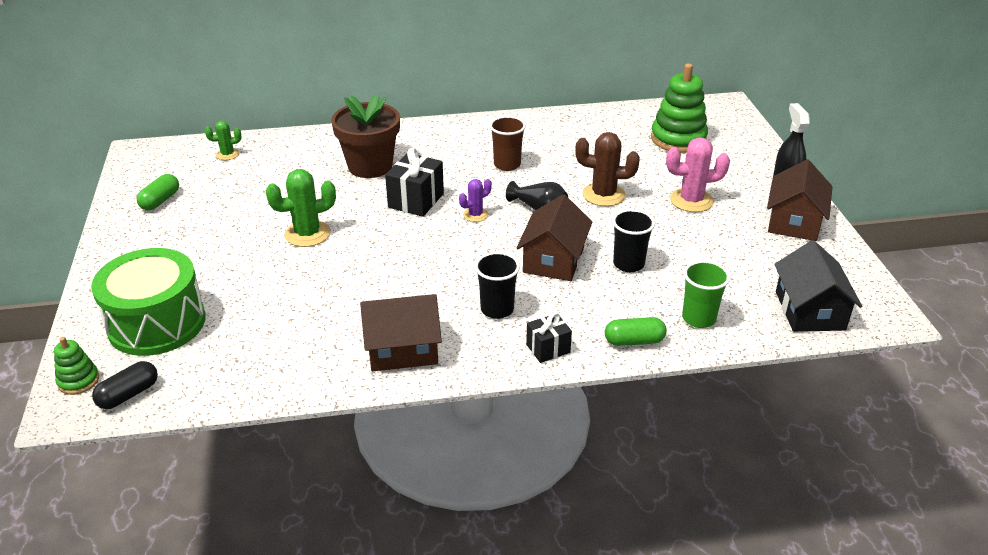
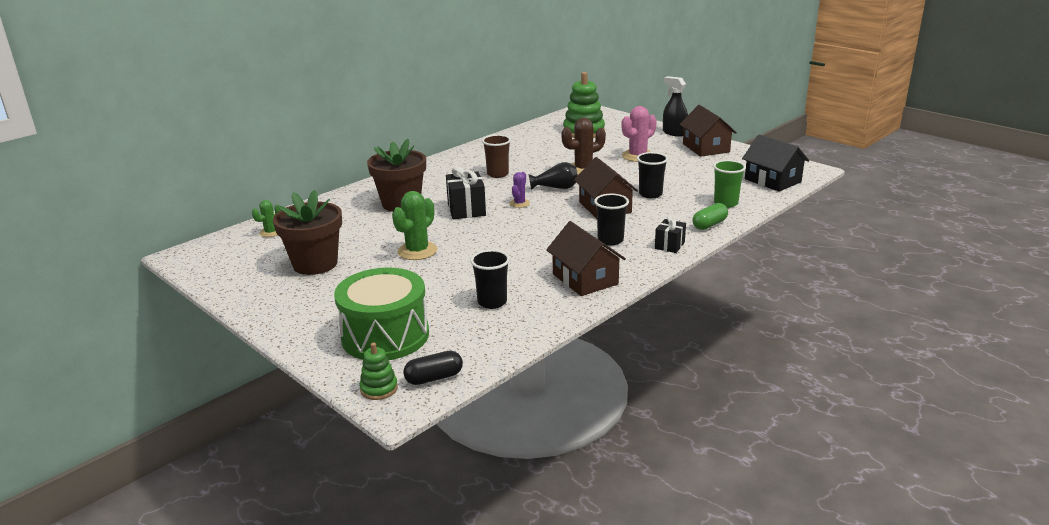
camera: 35 degrees left, 10 degrees down
(128, 395) = (434, 378): black capsule -> black capsule turned 60 degrees clockwise
(160, 201) = (259, 275): green capsule -> none
(213, 209) = (315, 264): none -> brown flower pot
(285, 332) = (492, 302): none -> black cup
(402, 349) = (585, 279): brown house -> brown house turned 75 degrees counterclockwise

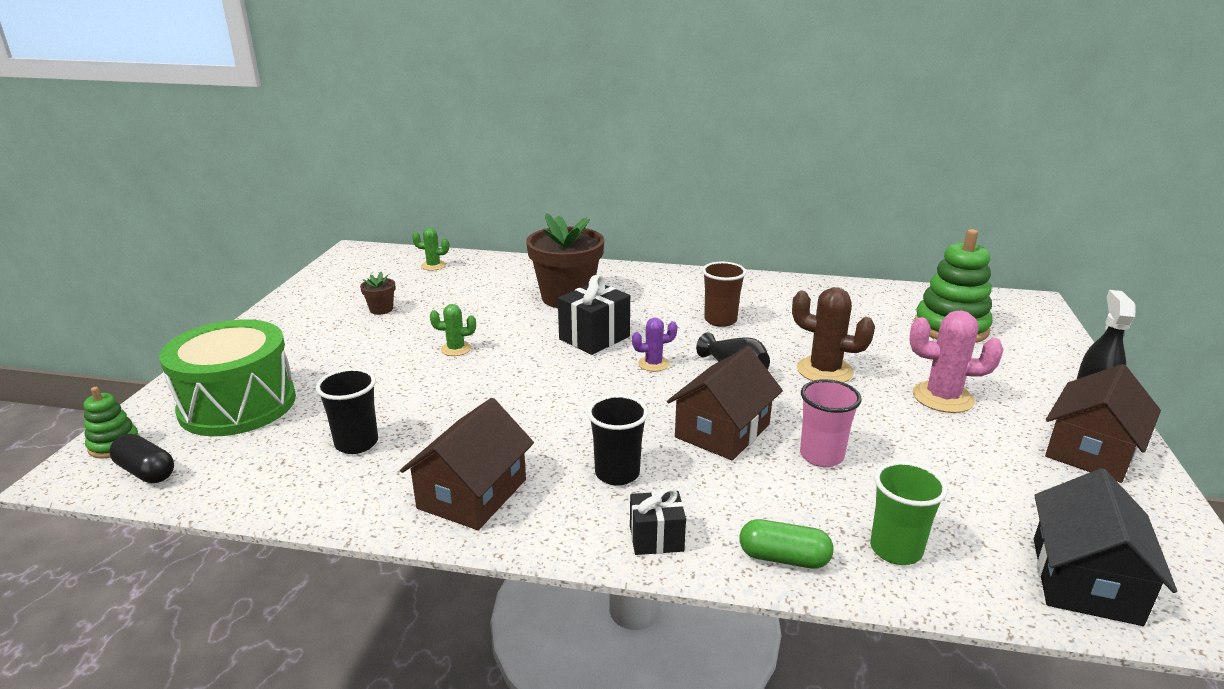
camera: 55 degrees right, 0 degrees up
(315, 264) = (381, 309): brown flower pot -> brown flower pot, size x0.43
(417, 251) = (456, 349): green cactus -> green cactus, size x0.57
(650, 194) = (821, 456): black cup -> pink cup

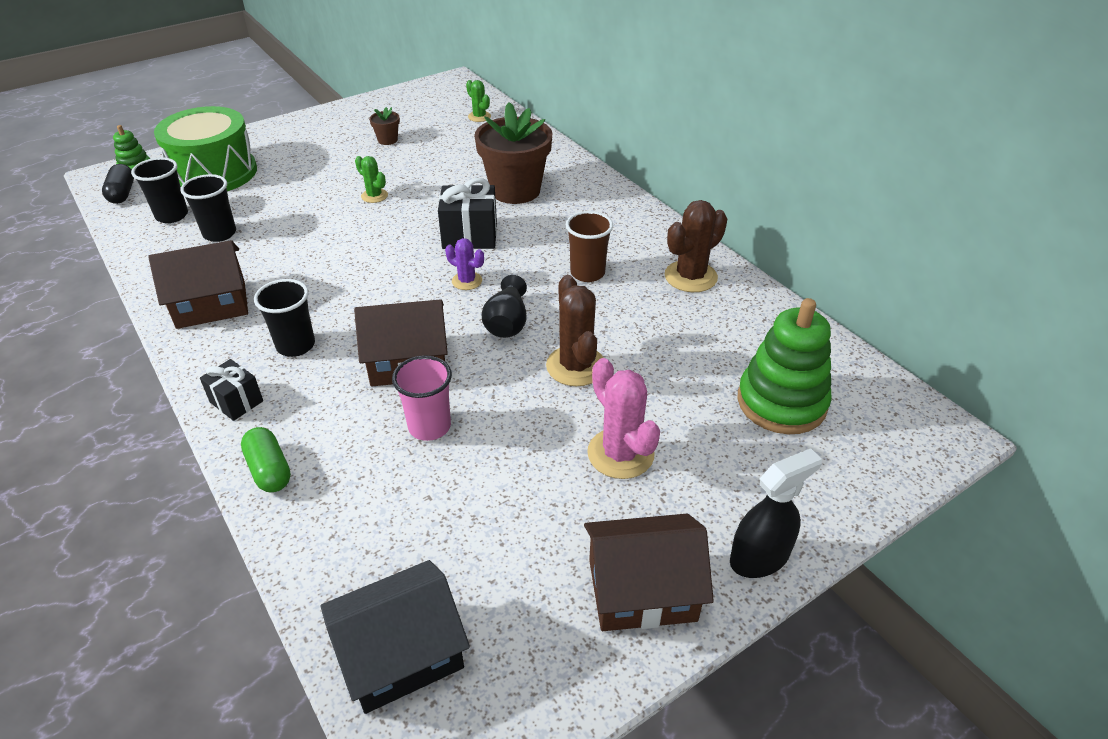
camera: 45 degrees right, 15 degrees up
(263, 457) = (172, 216): none -> black cup
(781, 293) = (690, 277): none -> brown cactus
(895, 550) = (336, 522): green cup -> none

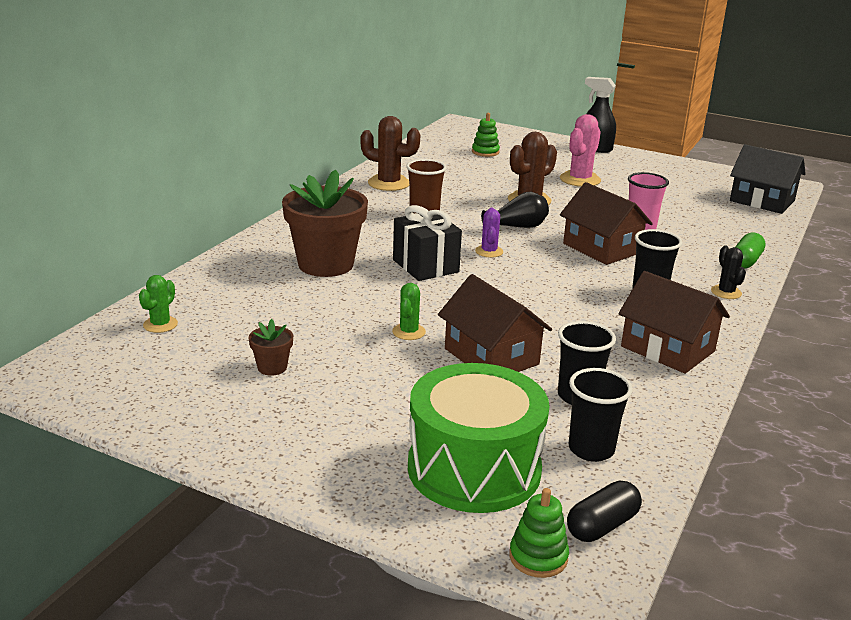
camera: 120 degrees left, 15 degrees down
(236, 401) = (726, 292): black gift -> black cactus
(642, 590) = (650, 165): brown house -> brown house (491, 356)
(781, 402) = (485, 152): green stacking toy -> green stacking toy, size x0.51

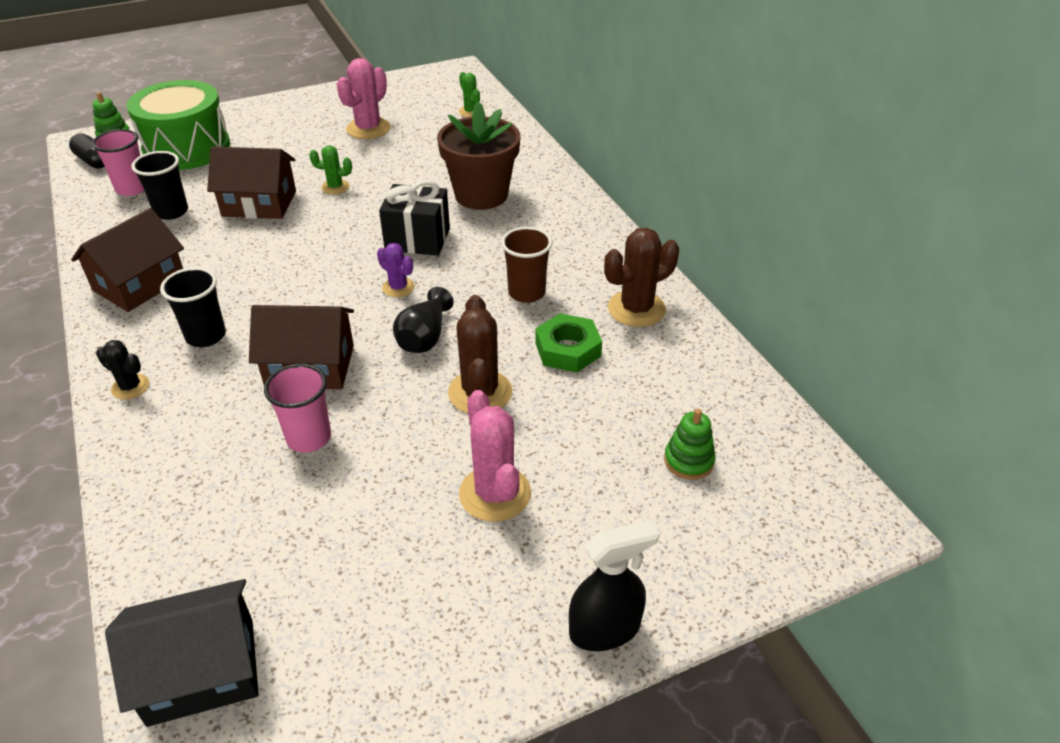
camera: 130 degrees right, 15 degrees up
(272, 367) = (368, 129): brown flower pot -> pink cactus
(409, 332) = (335, 187): green cactus -> green cactus turned 45 degrees counterclockwise
(456, 190) = (567, 349): none -> green nut
(591, 449) = (132, 188): black cup -> pink cup
(602, 526) = (93, 161): black capsule -> black capsule turned 45 degrees counterclockwise
(667, 349) = (139, 284): brown house -> brown house turned 45 degrees counterclockwise
(745, 261) = (138, 461): green capsule -> none

